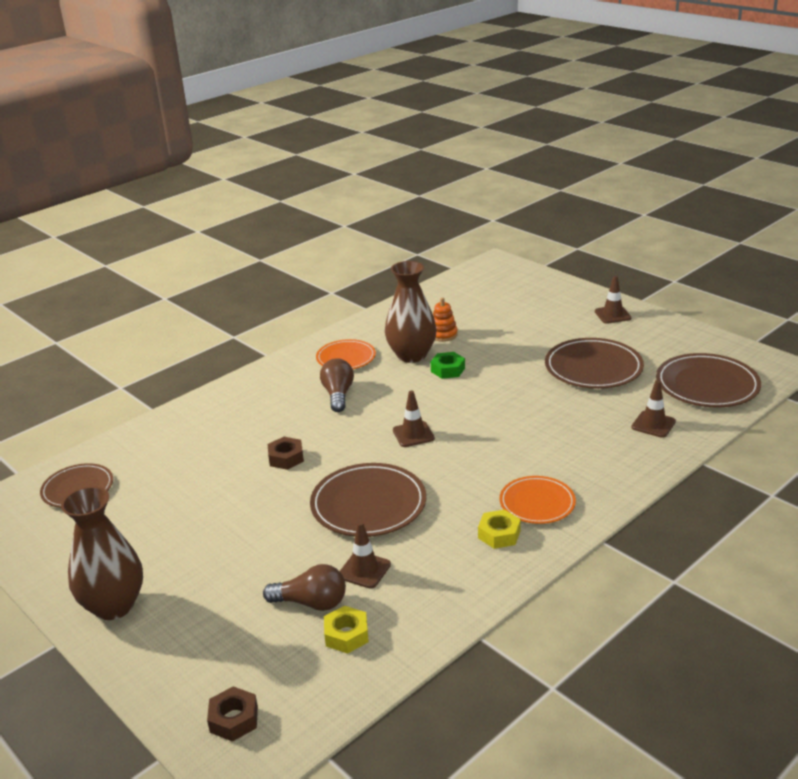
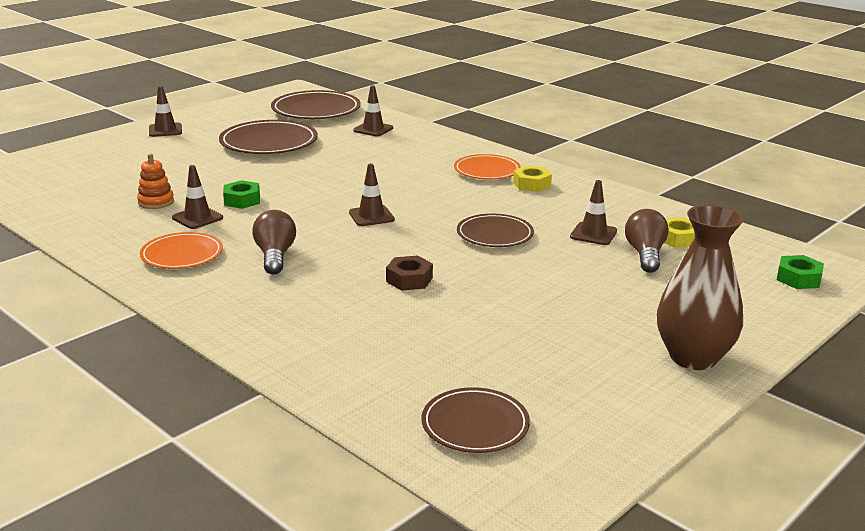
camera: 95 degrees left, 5 degrees down
(234, 719) = (798, 278): brown nut -> green nut
(338, 395) = (275, 256): brown light bulb -> brown light bulb turned 90 degrees clockwise
(368, 504) = (495, 234): brown plate -> brown plate, size x0.64
(411, 355) = (197, 218): brown vase -> brown traffic cone

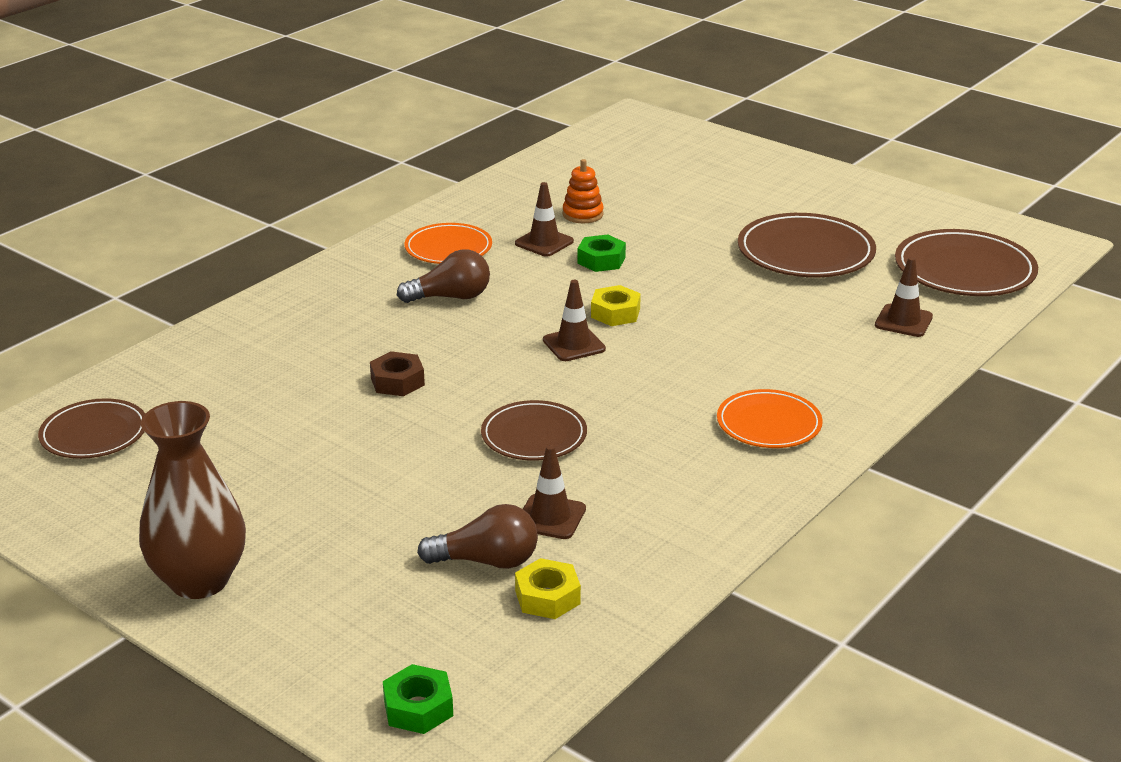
camera: 85 degrees right, 5 degrees up
(165, 130) = (816, 184): brown traffic cone -> none
(532, 184) = (726, 464): yellow nut -> yellow nut (615, 313)

